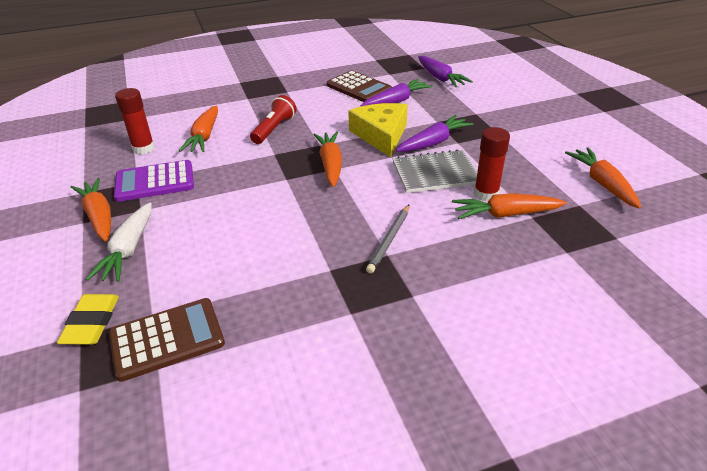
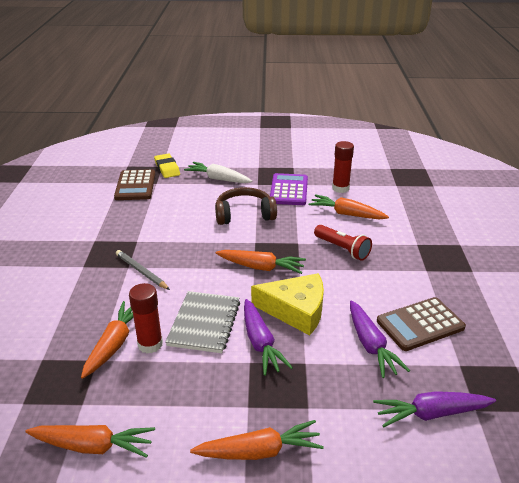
camera: 110 degrees right, 5 degrees down
(92, 323) = (167, 168): yellow eraser -> yellow eraser turned 45 degrees clockwise
(99, 216) = (260, 171): orange carrot -> orange carrot (259, 451)
(228, 200) = (244, 214): none -> brown headphones

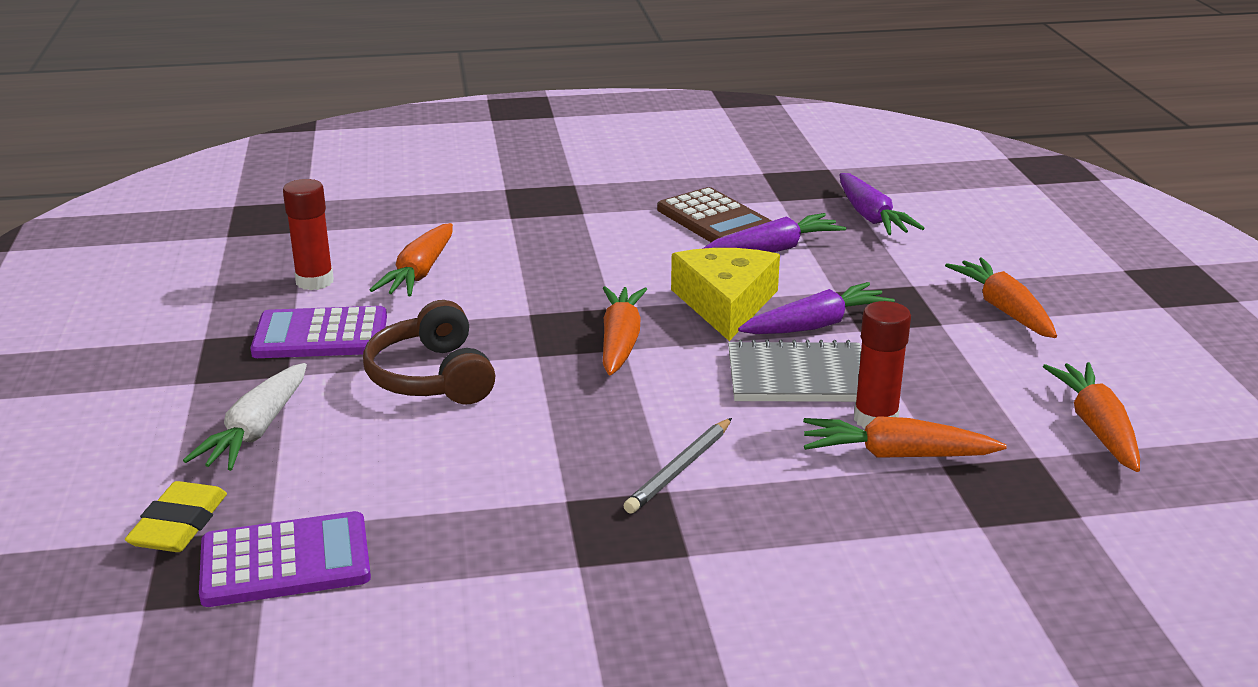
camera: 100 degrees left, 5 degrees down
(135, 186) = (285, 561): brown calculator -> purple calculator
(167, 168) = (179, 524): yellow eraser -> yellow eraser turned 45 degrees counterclockwise
(342, 249) = (541, 274): red flashlight -> none

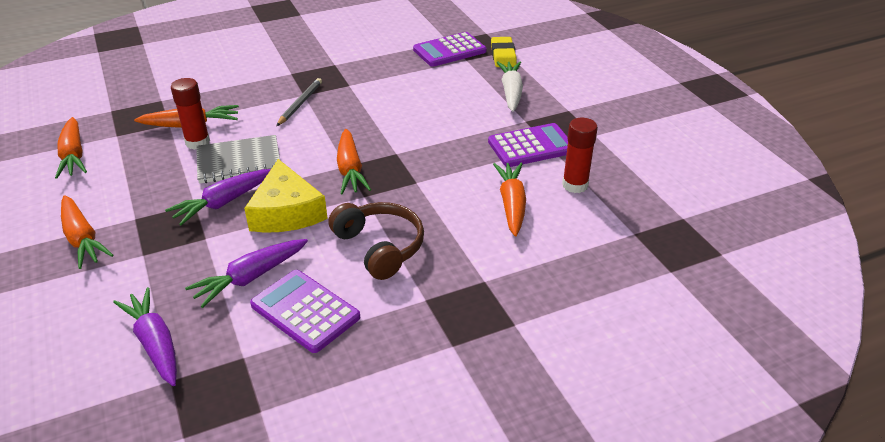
camera: 165 degrees right, 10 degrees up
(431, 377) = (447, 131): brown headphones -> brown headphones (380, 247)
(714, 219) = (305, 311): brown calculator -> purple calculator

